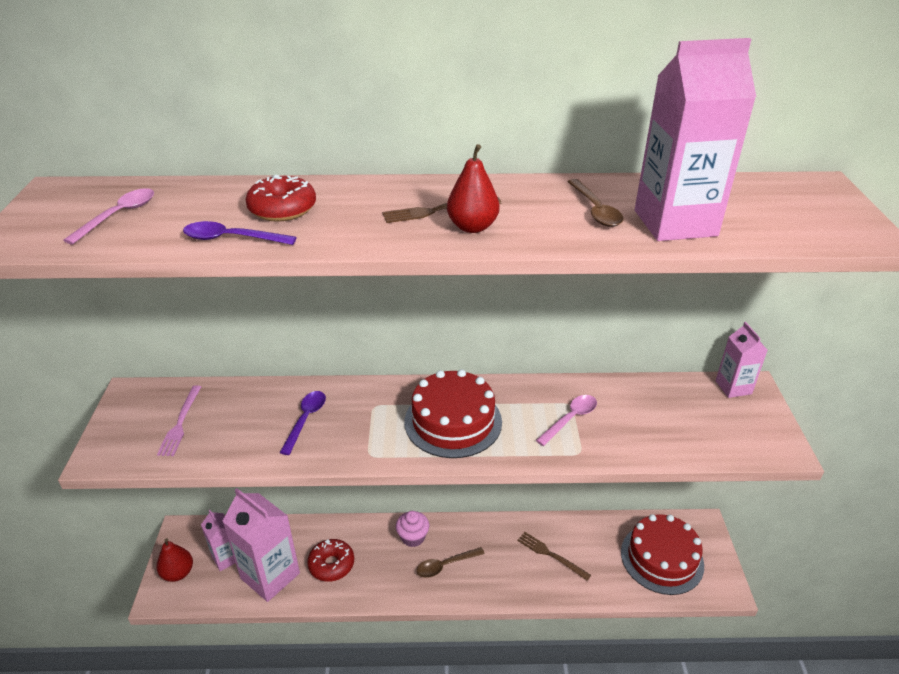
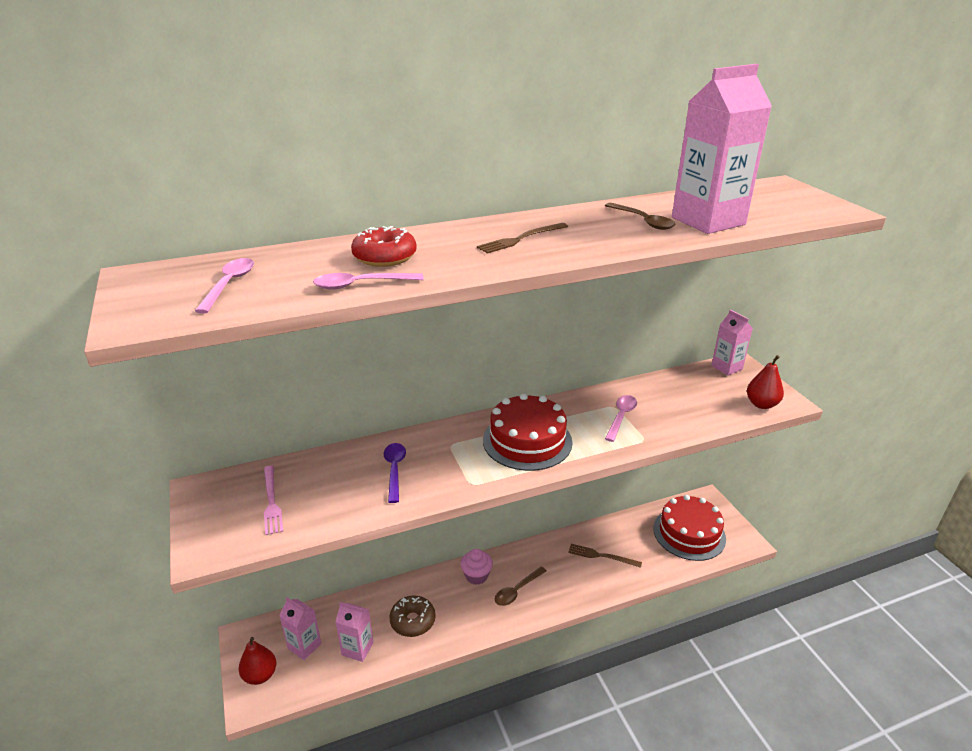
camera: 20 degrees left, 5 degrees down
(231, 239) = (361, 285): purple spoon -> pink spoon
(270, 576) = (357, 648): pink carton -> pink carton, size x0.56
(331, 564) = (413, 621): red donut -> brown donut
(472, 227) = (560, 246): red pear -> red pear (761, 404)

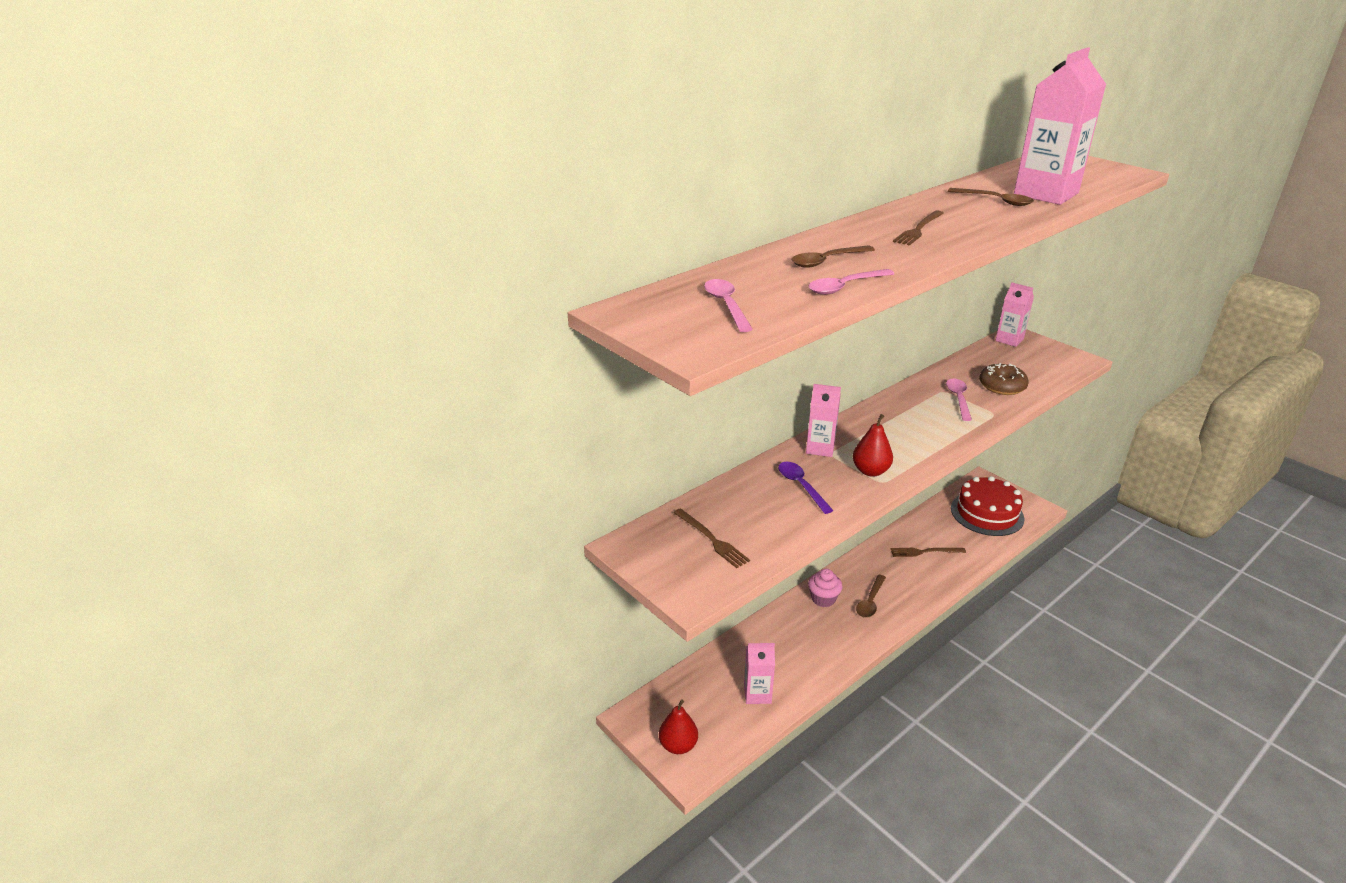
camera: 20 degrees left, 0 degrees up
(271, 502) = (712, 539): pink fork -> brown fork
(304, 646) = (702, 707): pink carton -> pink carton (820, 448)
(384, 257) = (826, 261): red donut -> brown spoon
(413, 621) = (792, 655): brown donut -> brown donut (1002, 386)
(527, 441) = (896, 436): red cake -> none
(761, 404) = (1062, 365): red pear -> red pear (870, 471)

